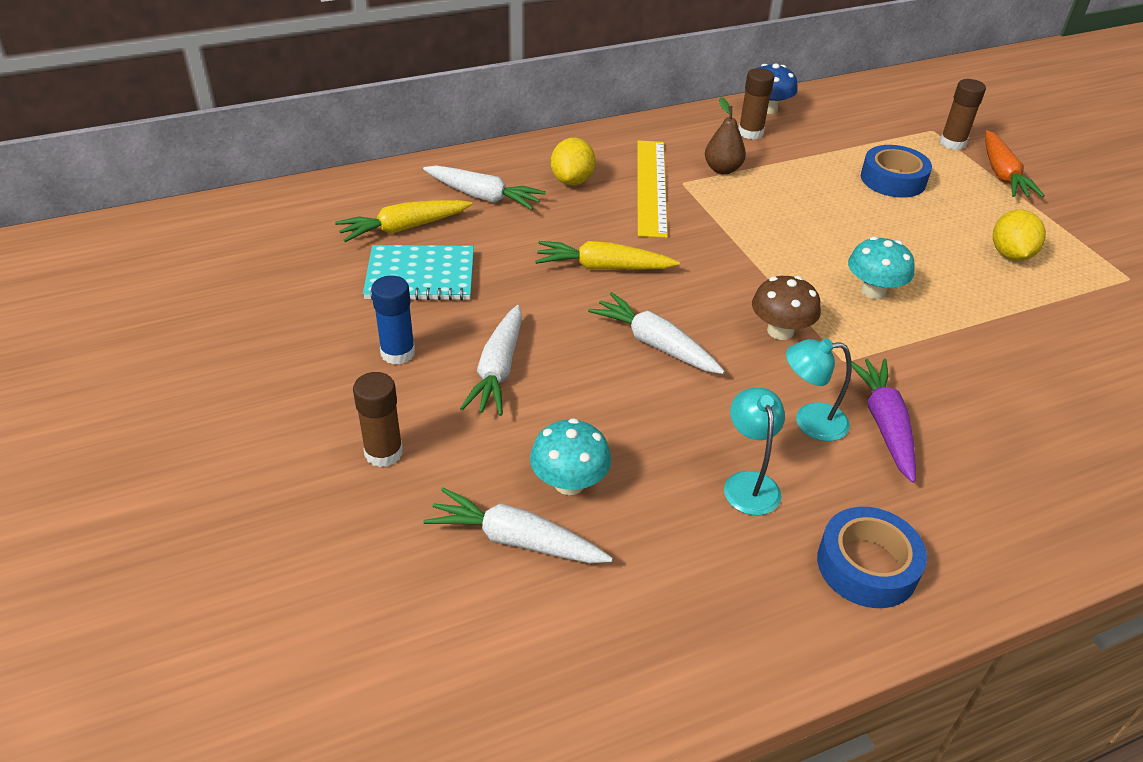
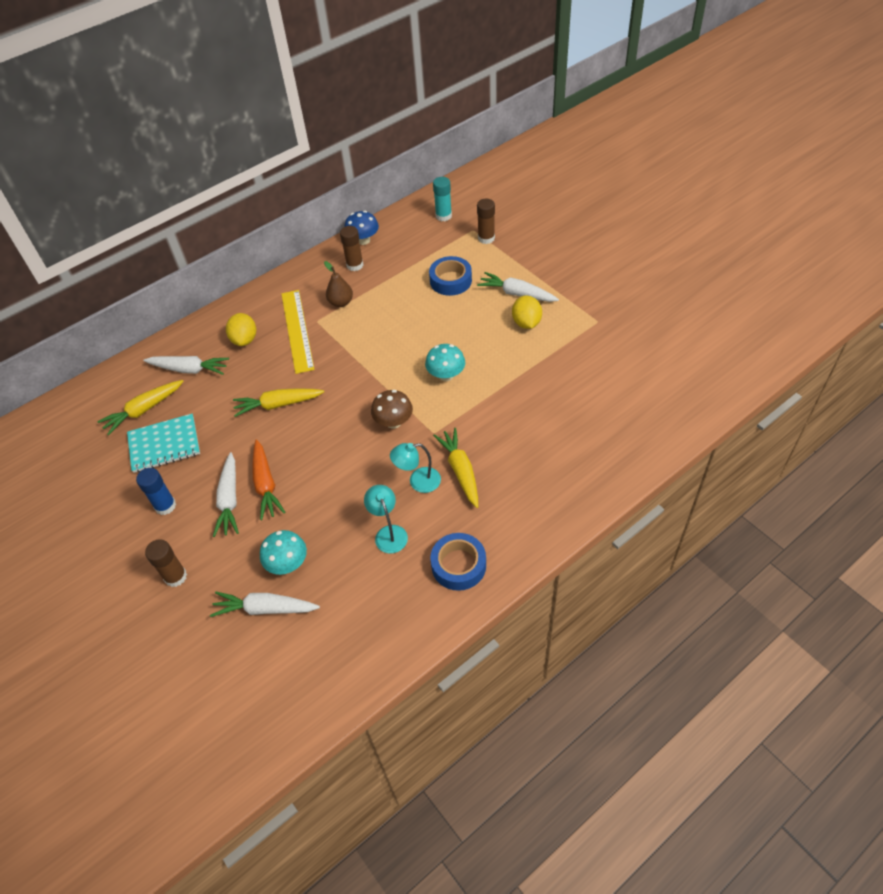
camera: 10 degrees left, 10 degrees up
(655, 344) = (320, 453): white carrot -> white carrot (516, 294)
(884, 424) = (460, 470): purple carrot -> yellow carrot
(890, 106) = (443, 216): none -> turquoise glue stick
(1002, 174) = (519, 257): orange carrot -> orange carrot (266, 485)

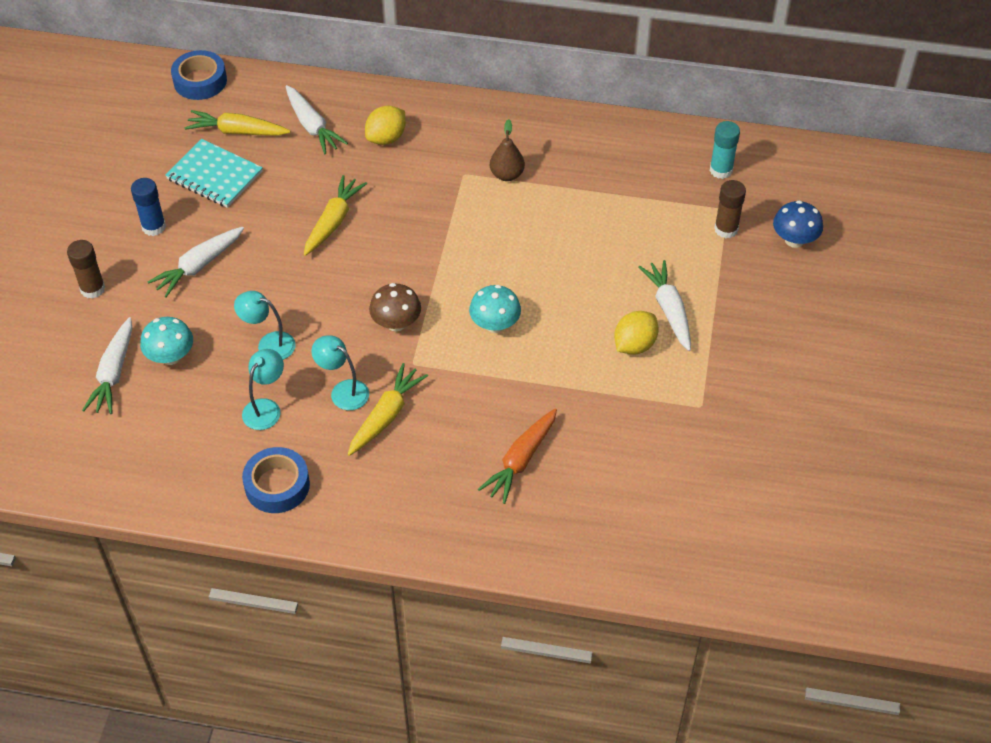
camera: 45 degrees right, 0 degrees up
(265, 609) = (114, 373): white carrot -> white carrot turned 135 degrees counterclockwise
(266, 485) = (237, 280): orange carrot -> orange carrot (520, 461)
(278, 405) = (333, 221): yellow carrot -> yellow carrot turned 75 degrees clockwise
(297, 330) = (436, 168): yellow ruler -> none
(338, 499) = (269, 344): none -> turquoise lamp
(355, 265) = (569, 149): brown glue stick -> none
(363, 240) = (612, 130): blue mushroom -> blue mushroom (794, 240)
(450, 280) = (629, 241): blue tape -> blue tape (200, 81)

